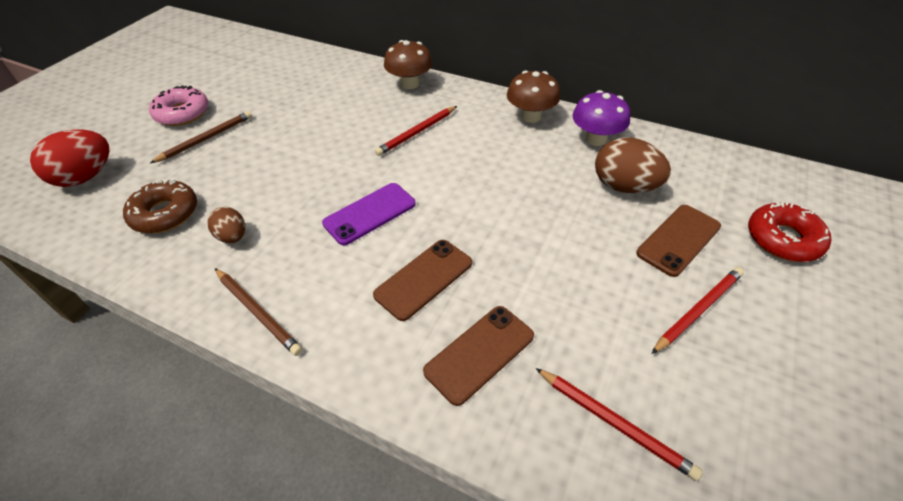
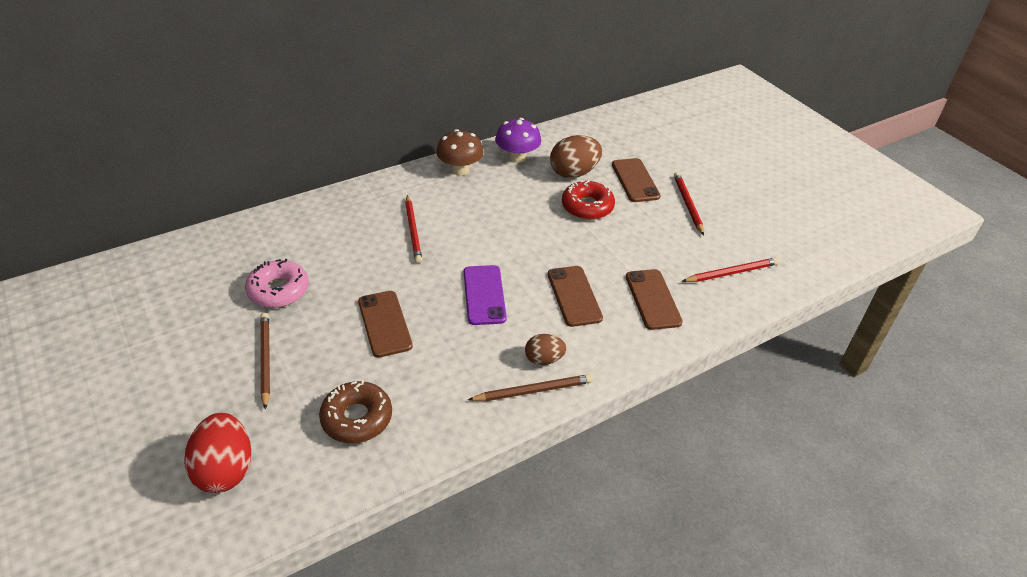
camera: 60 degrees left, 5 degrees down
(182, 113) = (193, 366): pink donut -> pink donut (278, 290)
(233, 237) = (434, 381): brown egg -> brown egg (544, 359)
(286, 174) = (384, 323): none -> brown phone
(410, 84) = (339, 205): brown mushroom -> none
(783, 239) = (666, 147): red donut -> red donut (587, 207)

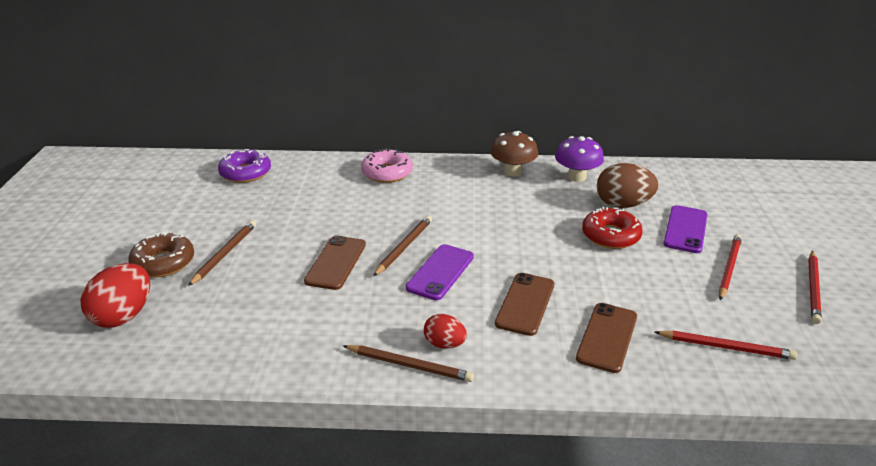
camera: 35 degrees right, 10 degrees down
(194, 261) = (245, 173): none -> purple donut
(278, 290) = (281, 211): pink donut -> pink donut (387, 173)
(357, 418) = (245, 322): brown donut -> brown donut (163, 263)
(413, 231) = (427, 204): red pencil -> red pencil (813, 288)
(431, 283) = (404, 247): none -> brown pencil
(544, 359) = (444, 344): brown egg -> red egg
(635, 180) = (685, 229): brown phone -> purple phone

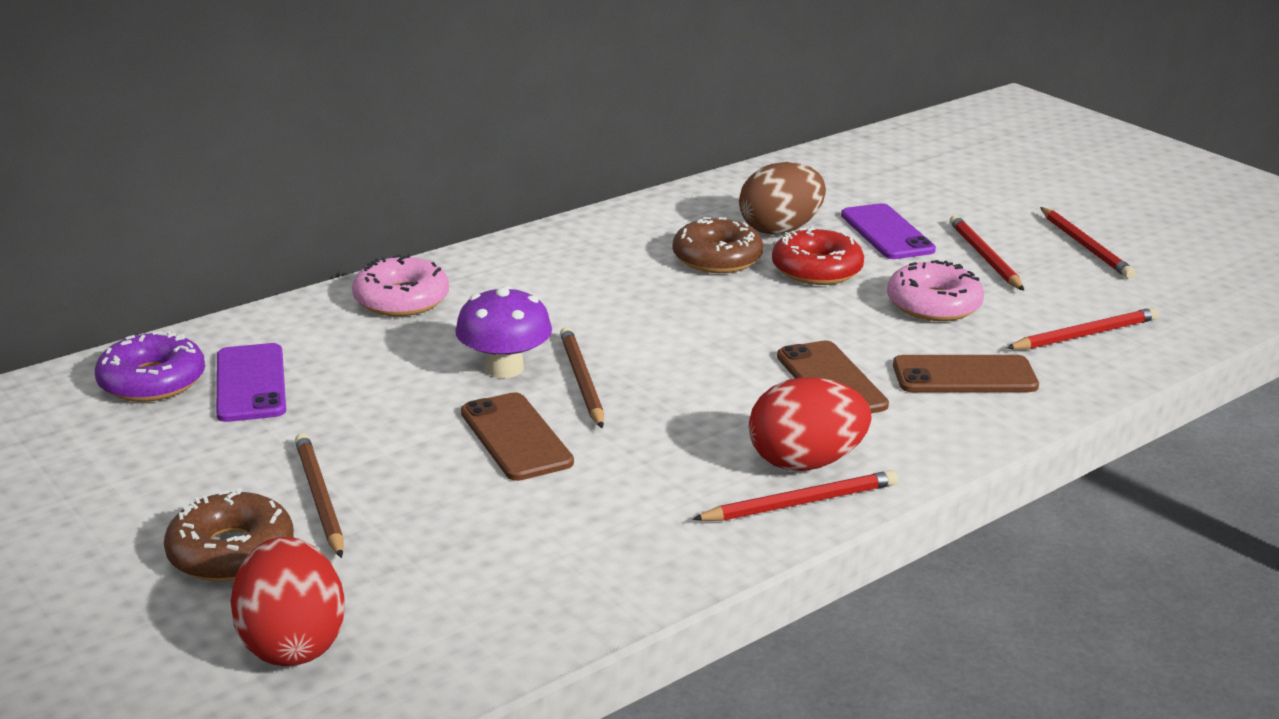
camera: 40 degrees left, 5 degrees down
(409, 365) = (800, 502): brown pencil -> red pencil
(440, 272) = (677, 390): purple phone -> purple phone (251, 383)
(444, 344) = (805, 462): red egg -> red egg, size x1.71
(513, 171) = (584, 237): brown mushroom -> none
(564, 208) = (717, 258): none -> brown donut
(576, 177) = (678, 216): purple mushroom -> purple mushroom (505, 368)
(607, 337) = (964, 376): brown phone -> brown phone turned 75 degrees counterclockwise
(651, 285) = (933, 304): none -> pink donut

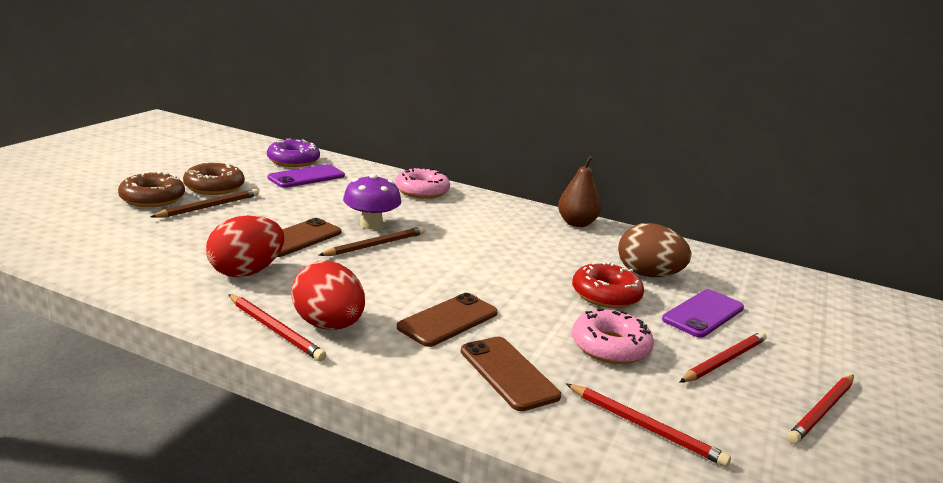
camera: 60 degrees right, 5 degrees down
(292, 643) = (78, 222): red egg -> red egg (246, 272)
(606, 224) = (576, 223): none -> brown pear
(717, 258) = (576, 260): brown donut -> brown donut (214, 187)

